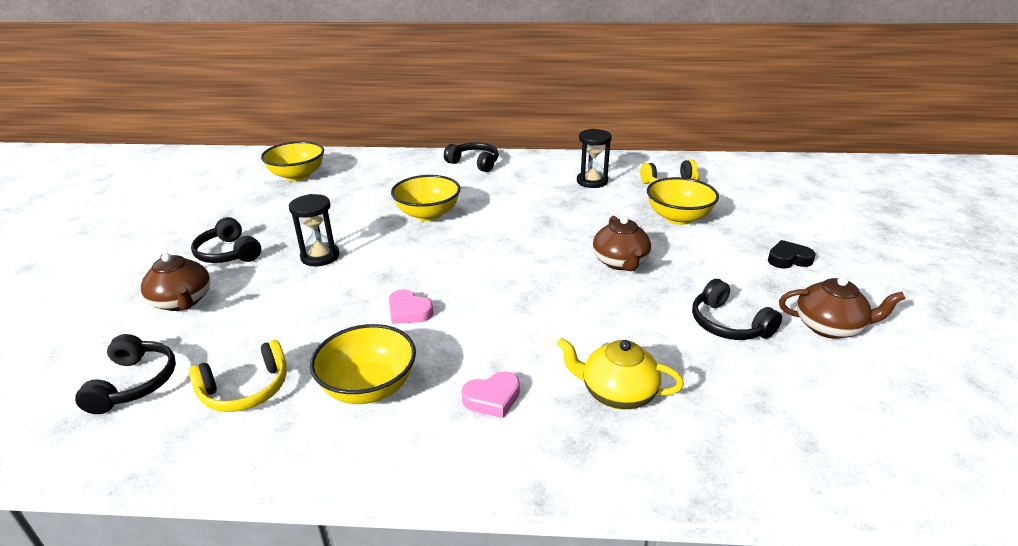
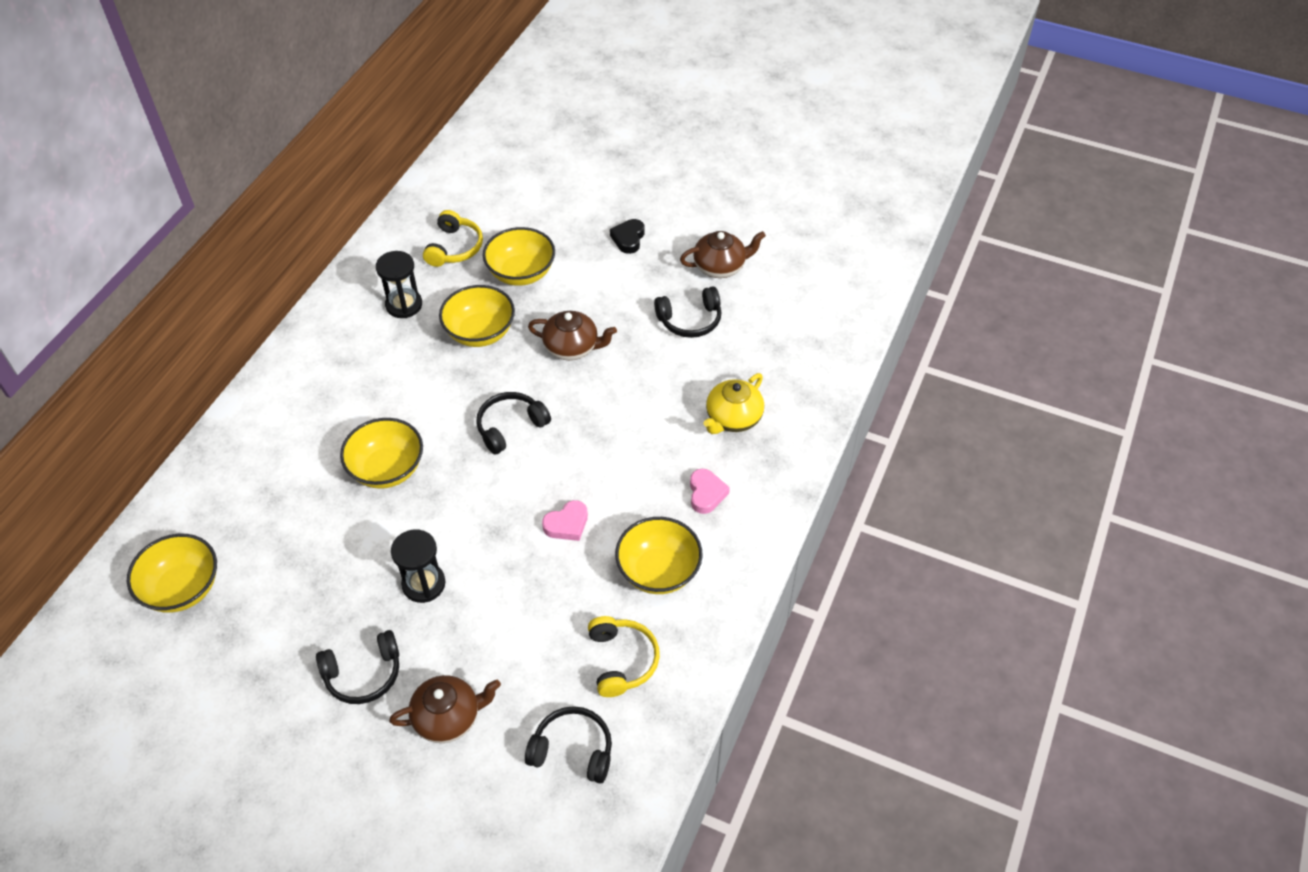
camera: 70 degrees left, 20 degrees up
(474, 163) = (281, 393): black headphones -> black headphones (510, 427)
(594, 216) = (480, 332): none -> yellow bowl
(829, 327) = (720, 267): brown teapot -> brown teapot turned 45 degrees clockwise

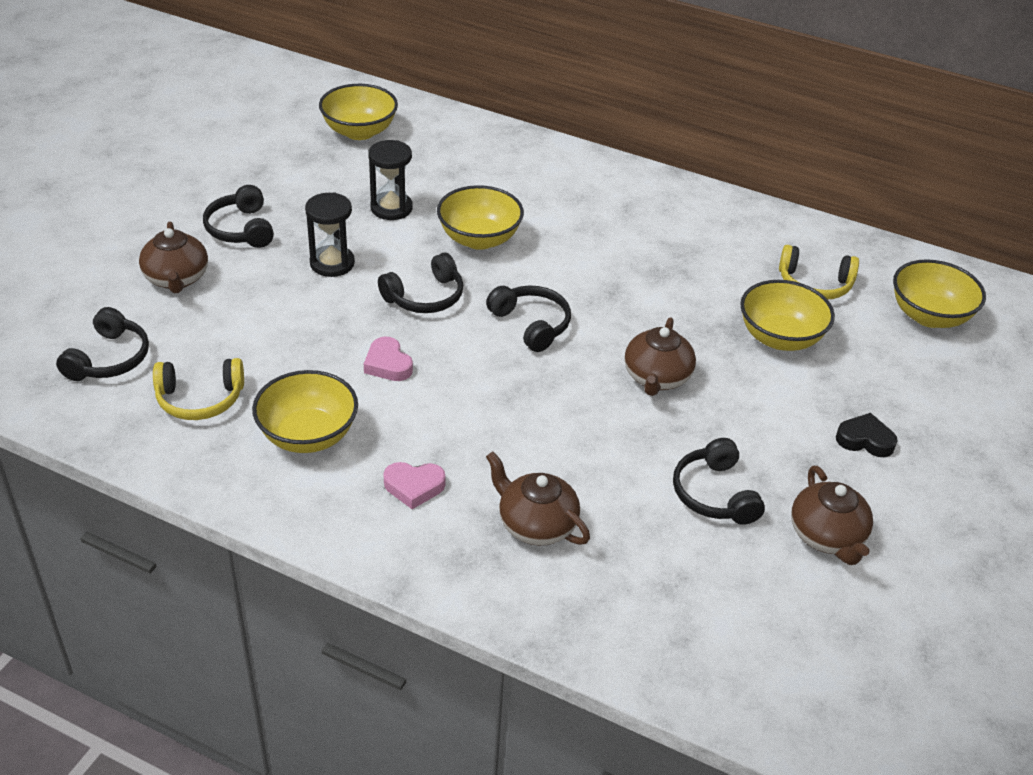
camera: 90 degrees right, 10 degrees down
(404, 305) = (714, 247): black hourglass -> black hourglass (391, 208)
(474, 505) = (425, 297): none -> black headphones
(480, 332) = (676, 303): yellow bowl -> yellow bowl (929, 316)
(733, 418) = (536, 524): yellow teapot -> brown teapot

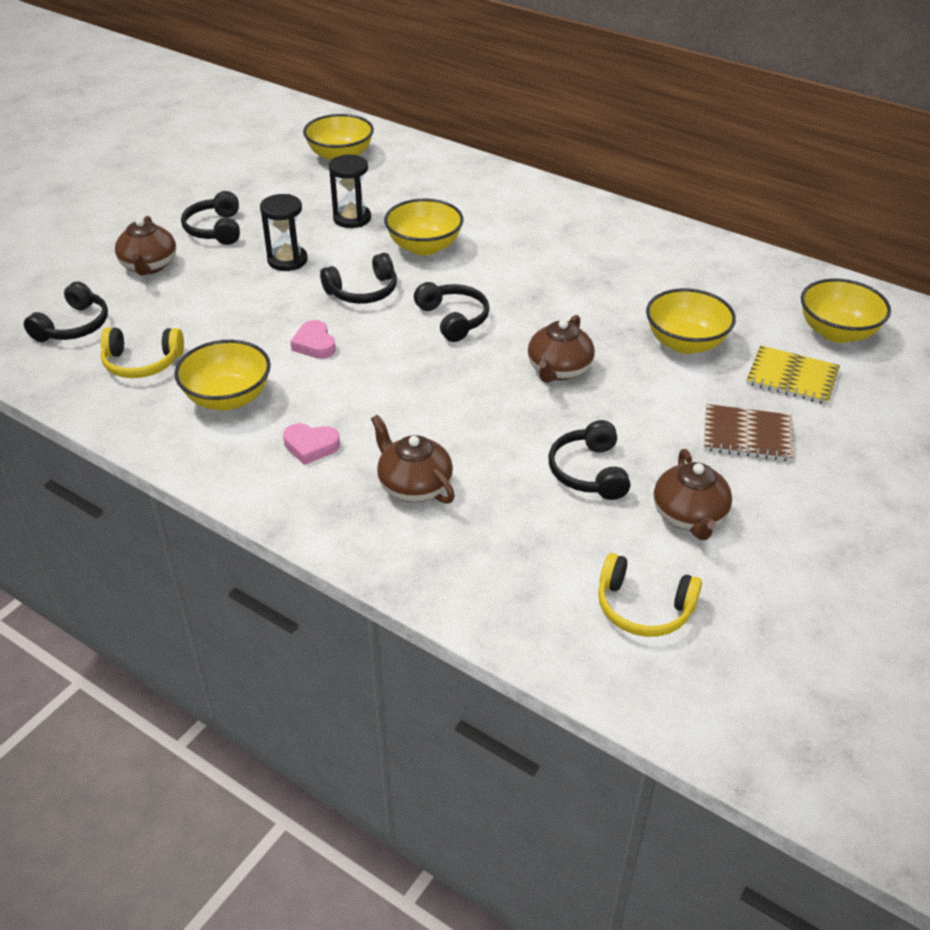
camera: 10 degrees right, 0 degrees up
(814, 284) = (730, 299): yellow headphones -> yellow headphones (643, 607)
(865, 440) = (747, 435): black heart -> brown notebook
(895, 371) = (792, 377): none -> yellow notebook

